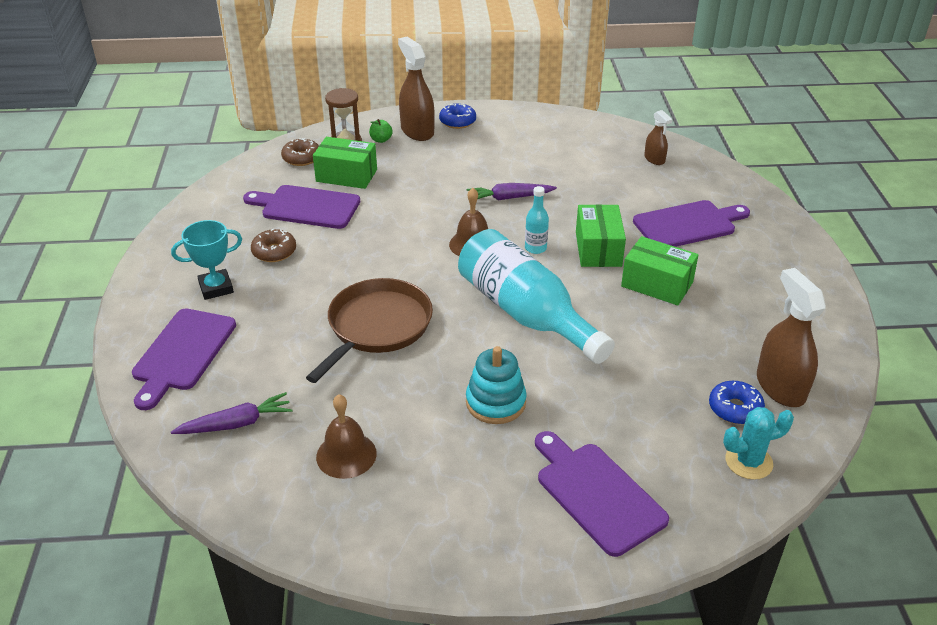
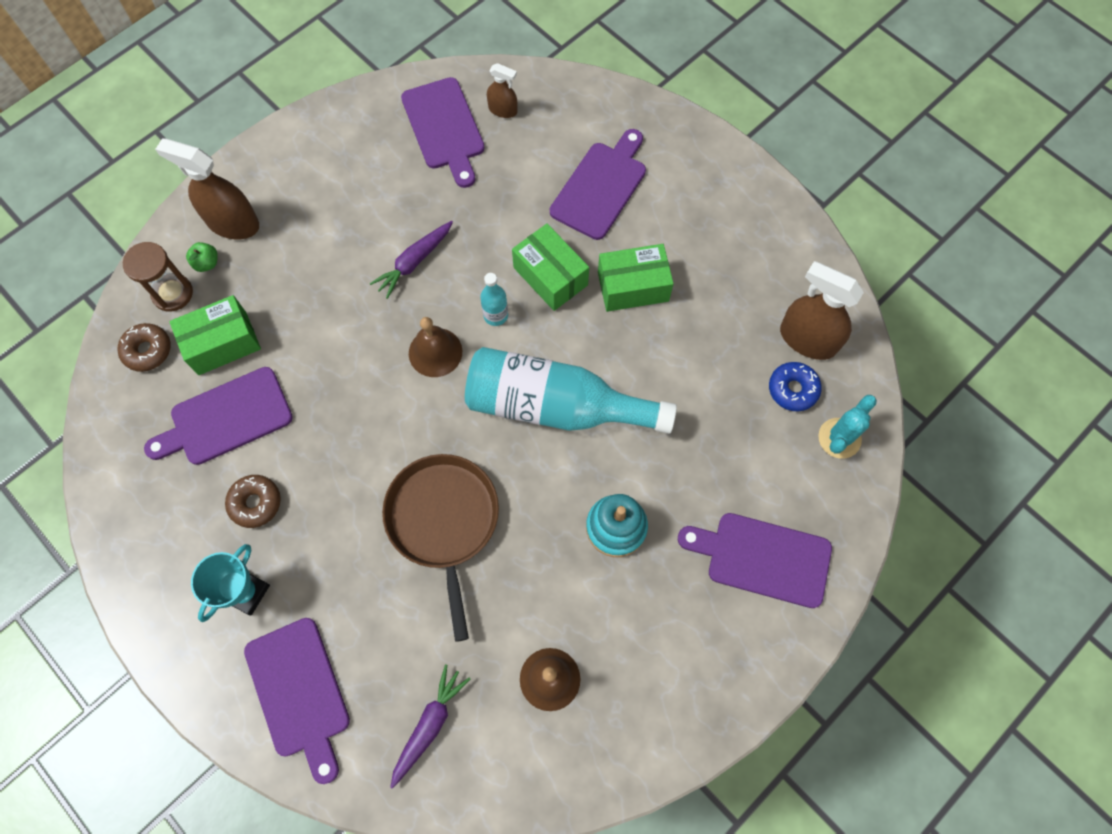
camera: 40 degrees left, 30 degrees up
(457, 121) = (262, 179): blue donut -> none
(603, 150) = (444, 128): none -> purple cutting board

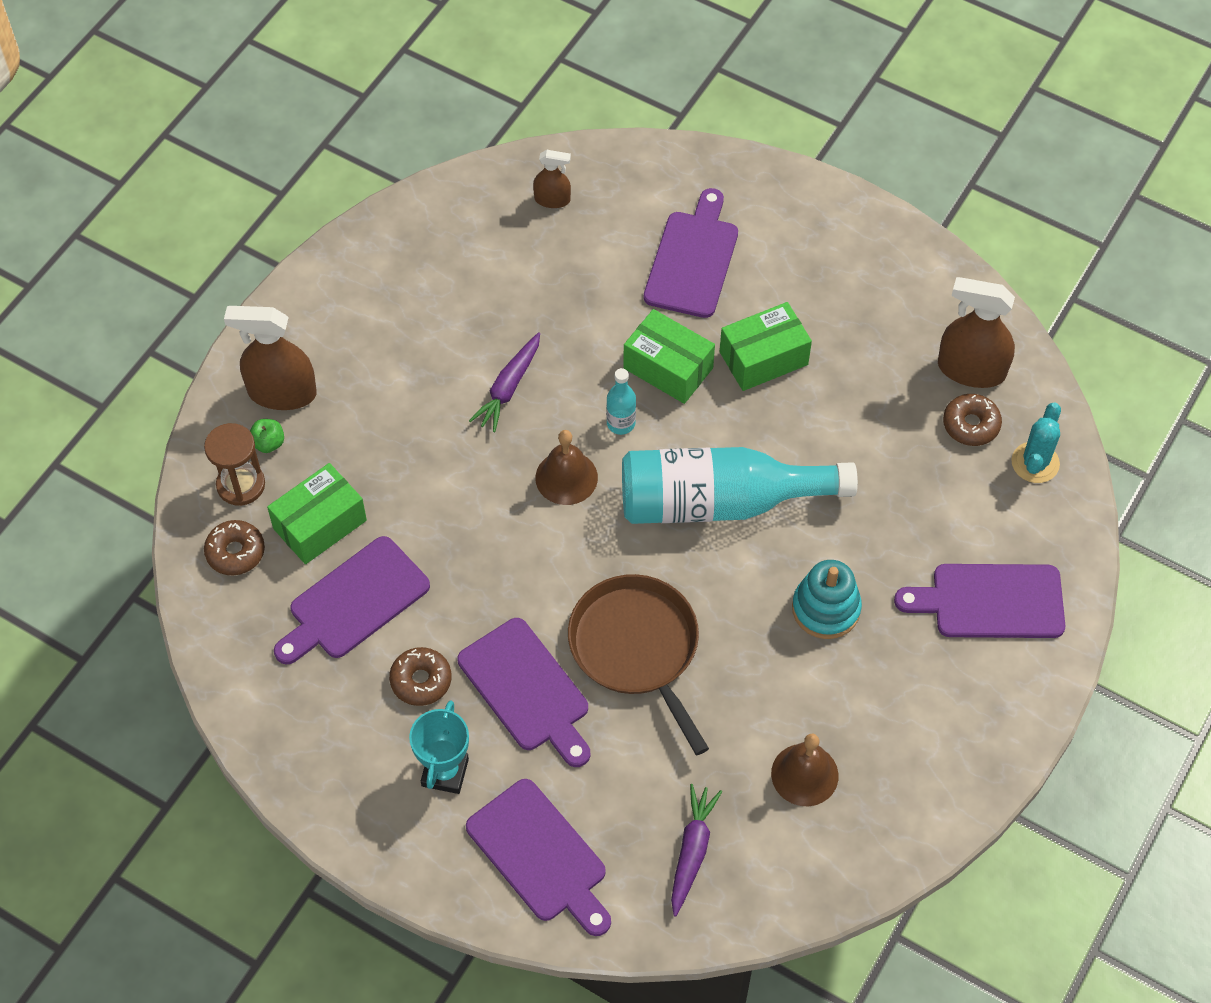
camera: 15 degrees left, 10 degrees down
(444, 128) = (491, 234): purple cutting board -> purple cutting board (527, 690)
(793, 389) = (971, 425): blue donut -> brown donut

